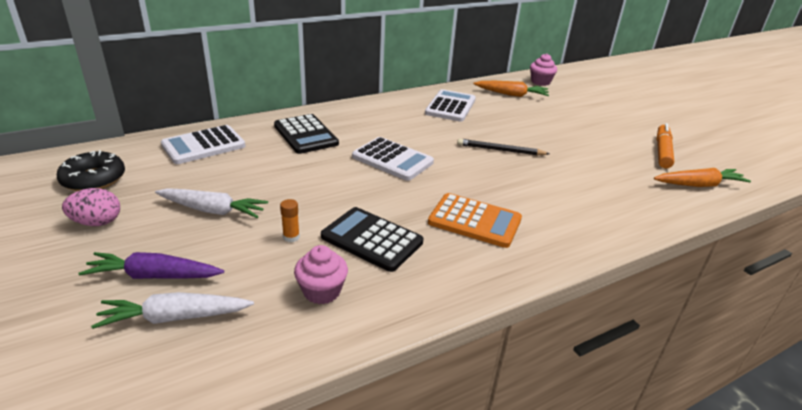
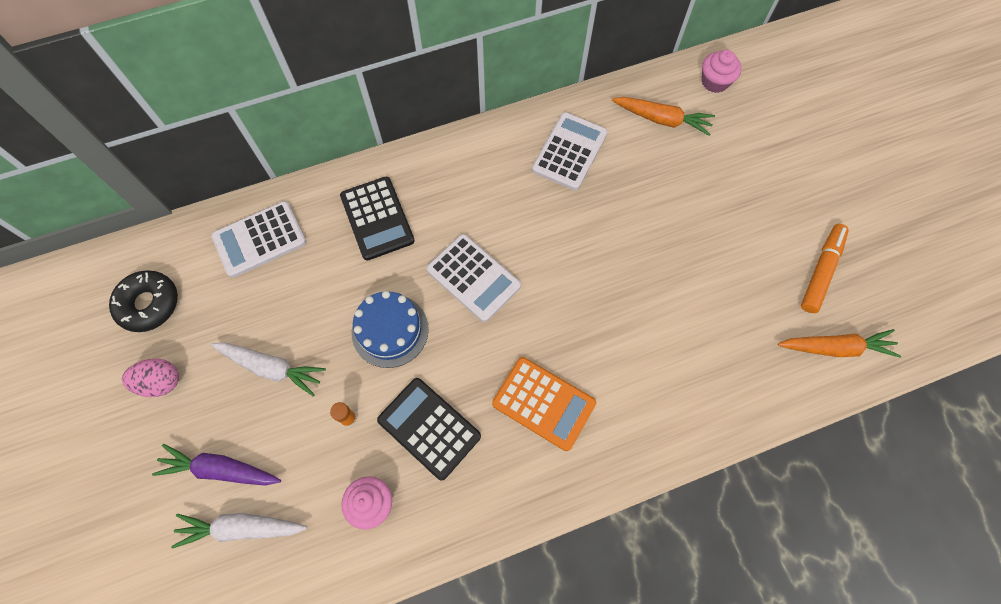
camera: 10 degrees right, 35 degrees up
(325, 187) = (390, 330): none -> blue cake
(500, 150) = (609, 261): black pencil -> none

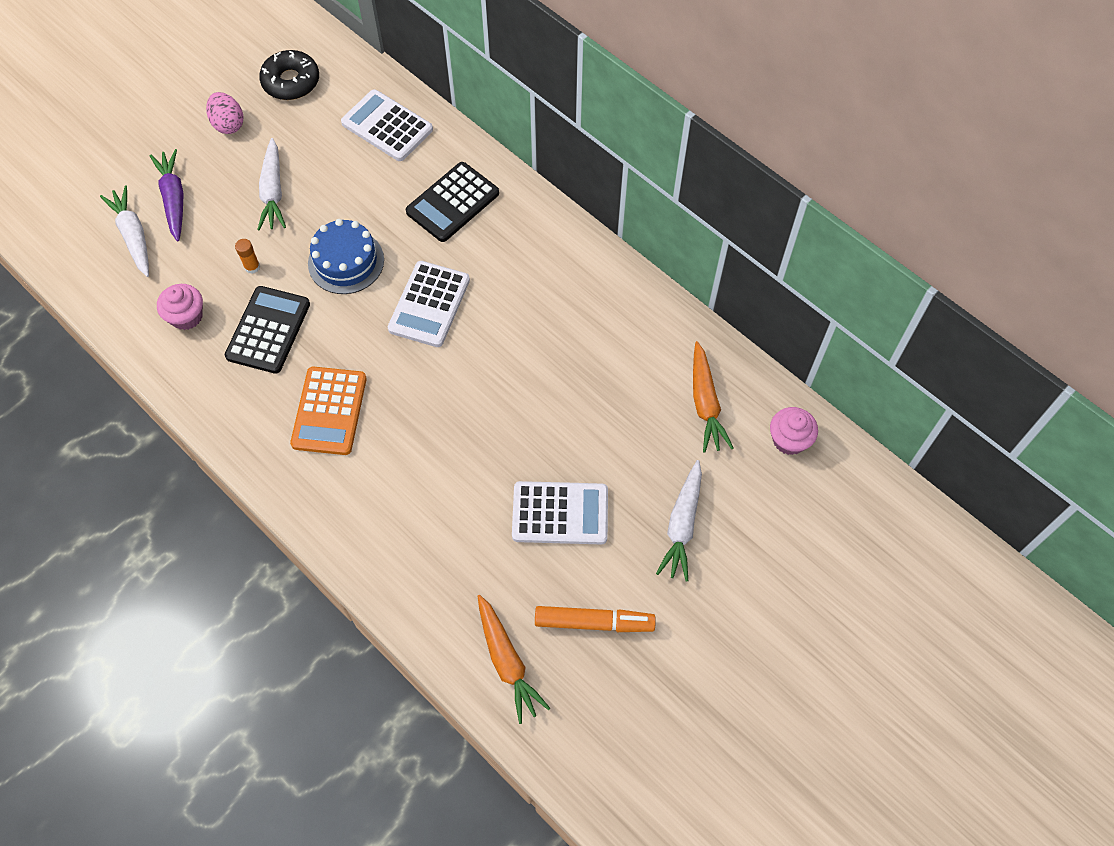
camera: 65 degrees right, 5 degrees down
(569, 152) = (614, 331): white calculator -> white calculator (560, 513)
(759, 178) = (682, 525): none -> white carrot

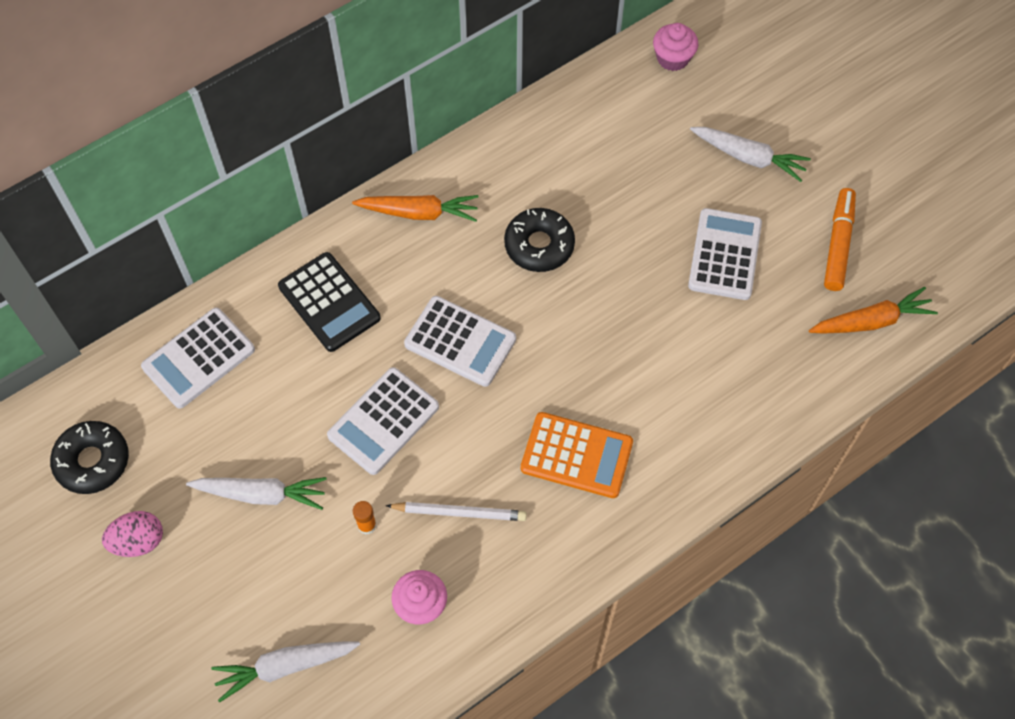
camera: 80 degrees left, 0 degrees up
(174, 199) = (240, 614): purple carrot -> none
(268, 330) = (459, 512): black calculator -> white pencil
(346, 261) = (383, 421): blue cake -> white calculator
(539, 351) = (539, 245): none -> black donut
(705, 403) = (624, 115): orange carrot -> orange carrot (419, 213)

